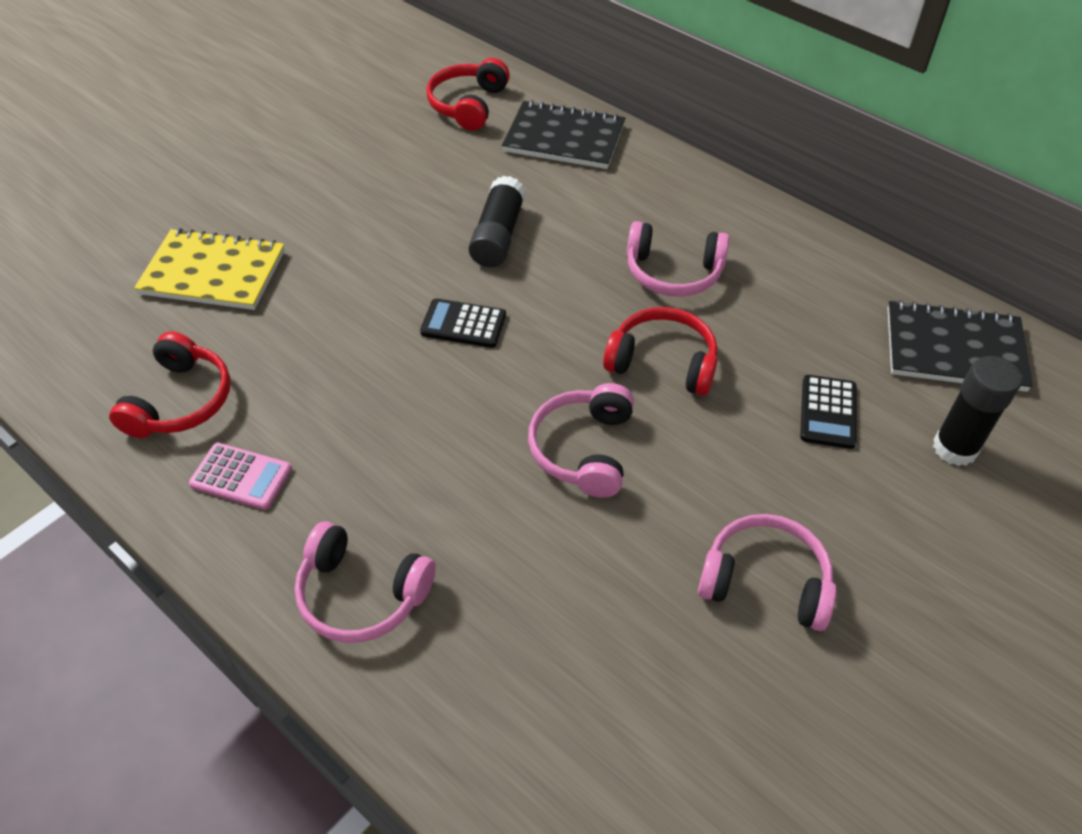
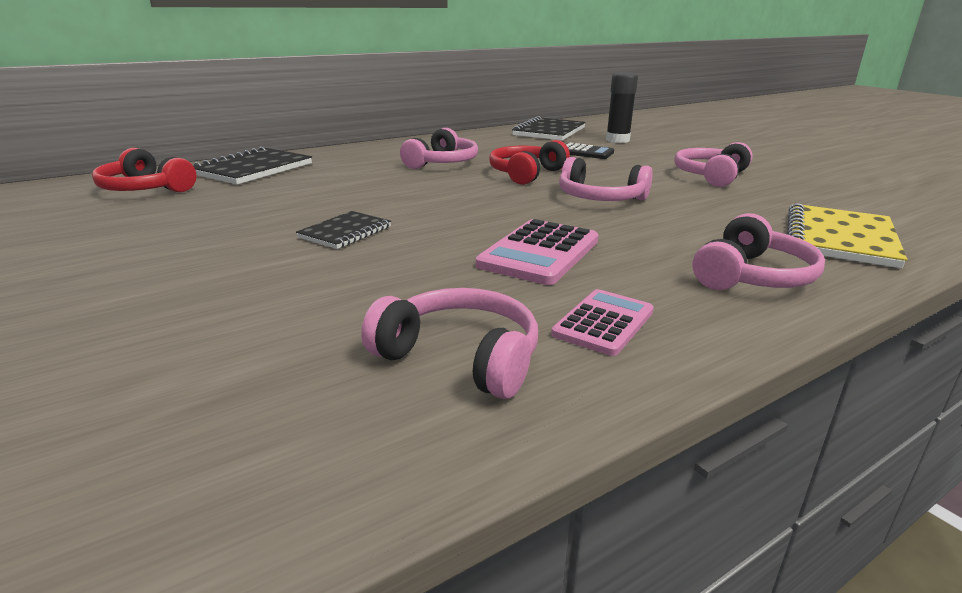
camera: 75 degrees left, 25 degrees down
(180, 401) = (460, 357): red headphones -> pink headphones
(213, 273) = (227, 324): yellow notebook -> yellow notebook (840, 238)
(381, 416) = (539, 253): none -> pink calculator
(396, 270) = (345, 232): none -> black notebook
(463, 324) = (443, 216): black calculator -> none
(498, 235) = (344, 197): black glue stick -> none

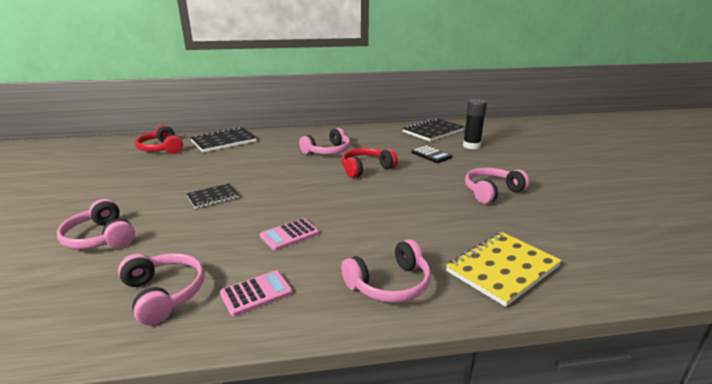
camera: 25 degrees right, 0 degrees up
(539, 253) = (289, 235): pink calculator -> pink calculator, size x0.66
(600, 198) = (384, 198): pink headphones -> pink headphones (100, 238)

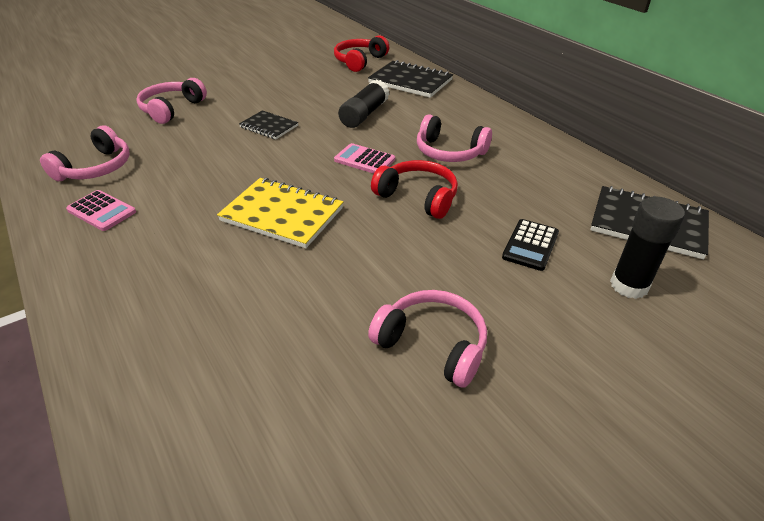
camera: 65 degrees right, 15 degrees up
(247, 163) = (364, 114): none -> black glue stick
(289, 235) = (211, 195): pink calculator -> pink calculator (364, 160)
(389, 284) = (129, 290): pink headphones -> none
(502, 269) = (183, 389): yellow notebook -> yellow notebook (282, 214)

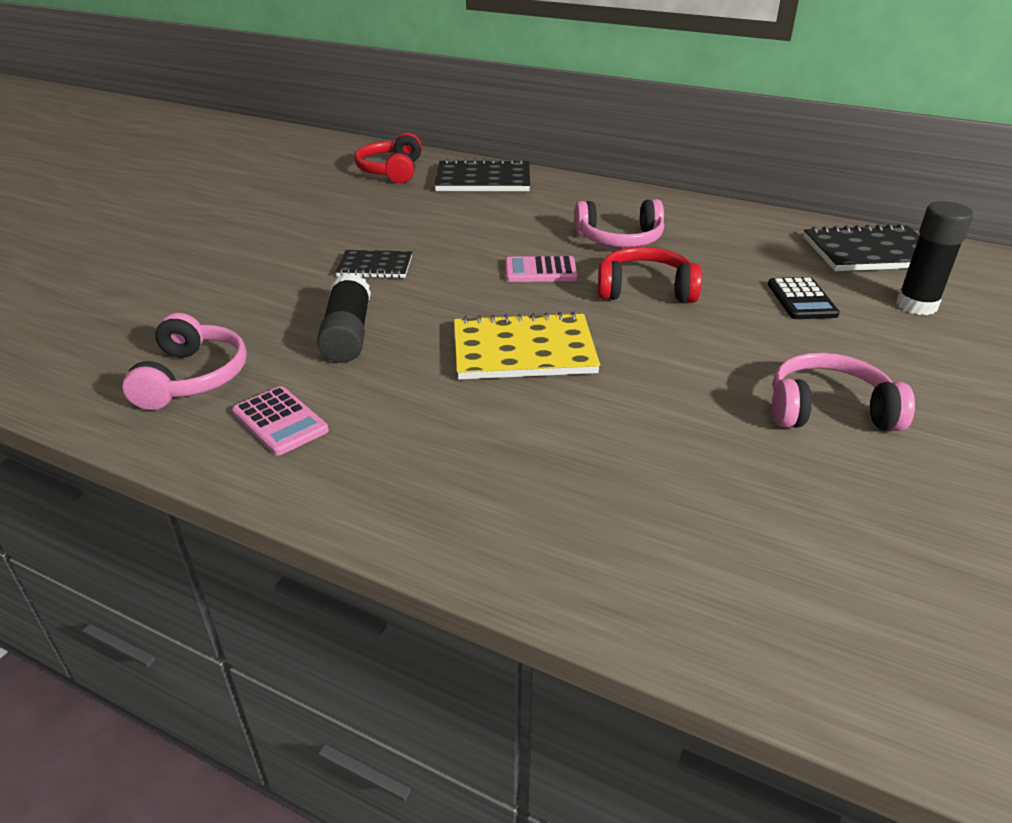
camera: 30 degrees left, 5 degrees down
(102, 211) = (280, 421): pink calculator -> pink calculator turned 45 degrees clockwise
(172, 109) = (204, 280): pink headphones -> none
(364, 114) = (476, 225): black glue stick -> black glue stick (347, 334)

